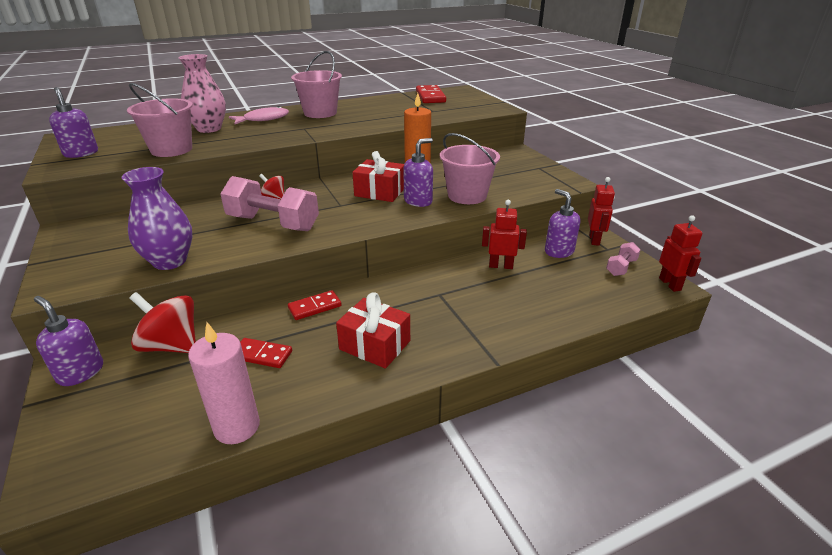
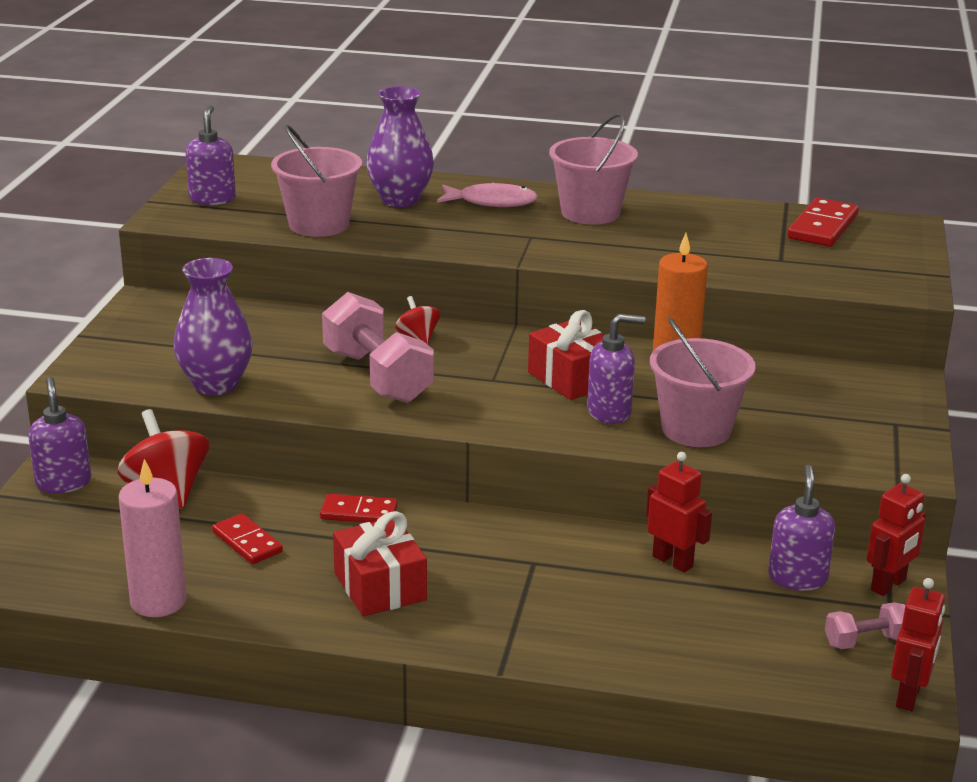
camera: 35 degrees right, 5 degrees down
(209, 129) = (400, 200): pink vase -> purple vase

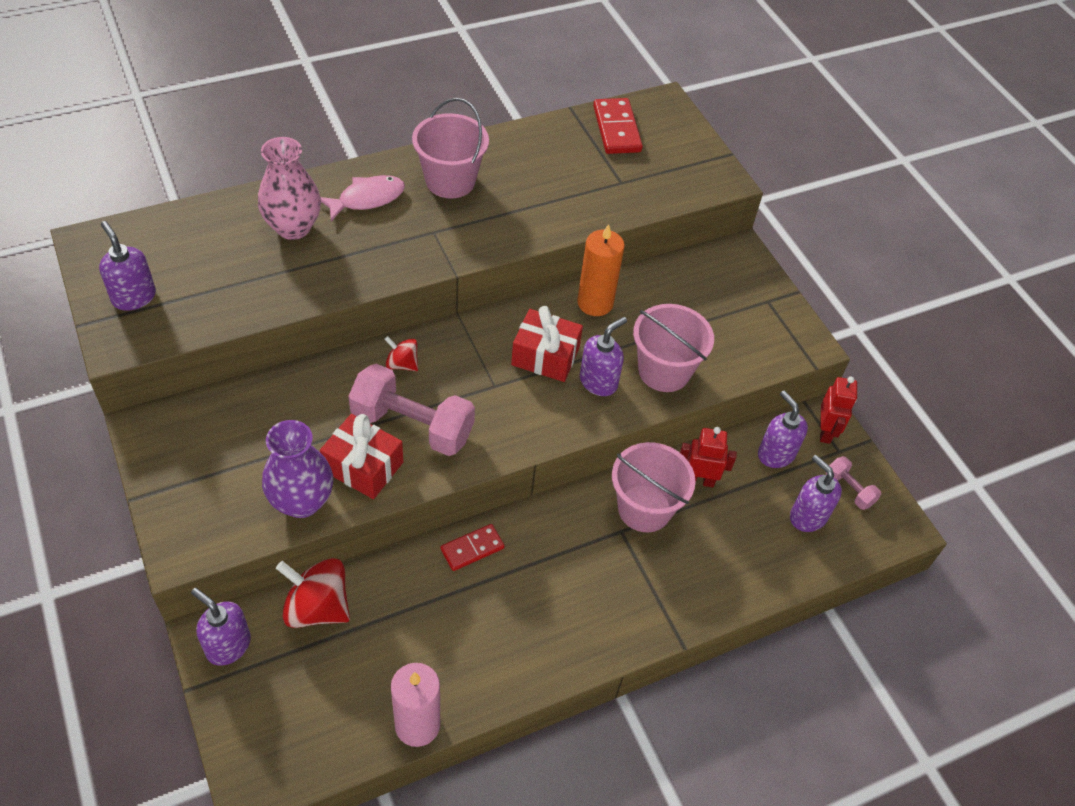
camera: 40 degrees left, 25 degrees up
(247, 542) = (424, 625): red domino -> none
(319, 224) = (258, 292): pink bucket -> pink bucket (644, 508)
(380, 586) = (549, 615): red gift -> red gift (363, 466)
(400, 200) = (293, 227): purple vase -> pink vase
(780, 639) = (807, 516): none -> purple soap dispenser
(865, 641) = (849, 489): pink dumbbell -> pink dumbbell turned 75 degrees counterclockwise
(909, 696) = (902, 524): red robot -> none

